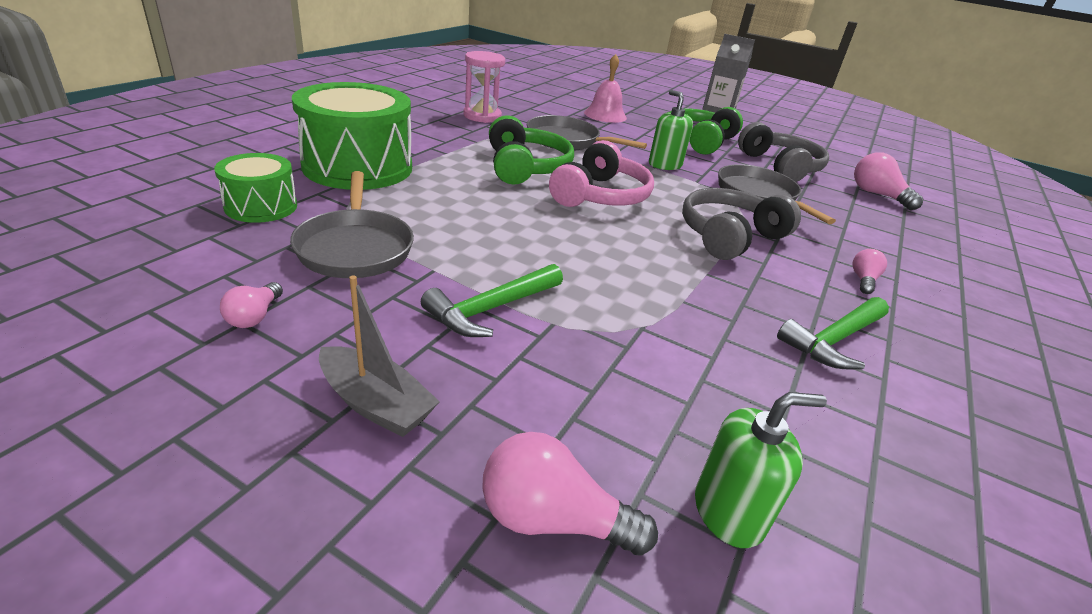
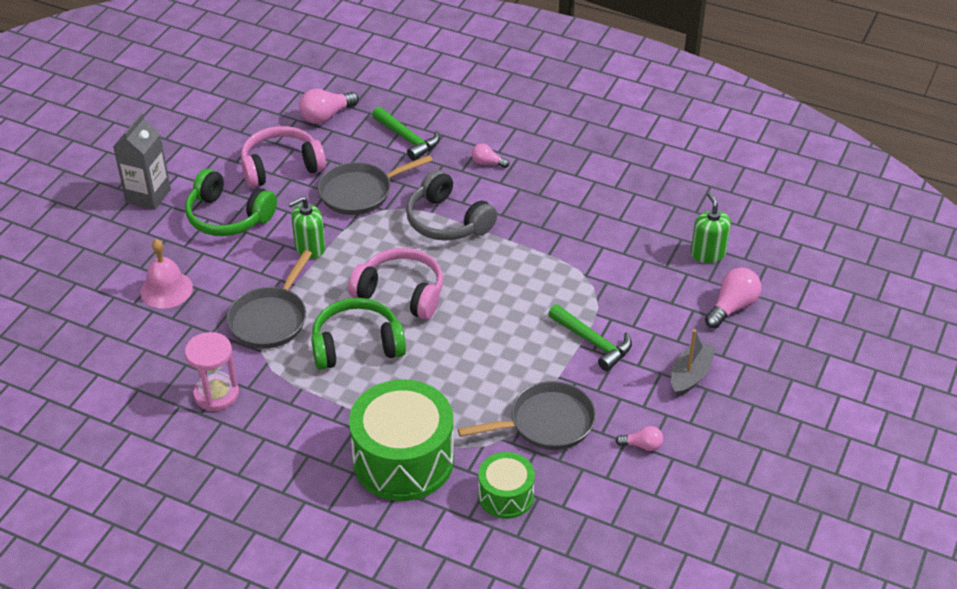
camera: 90 degrees left, 10 degrees up
(552, 519) = (732, 307): pink light bulb -> pink light bulb turned 150 degrees counterclockwise
(780, 167) = (281, 167): grey headphones -> pink headphones
(834, 340) = (566, 193): green hammer -> green hammer (407, 139)

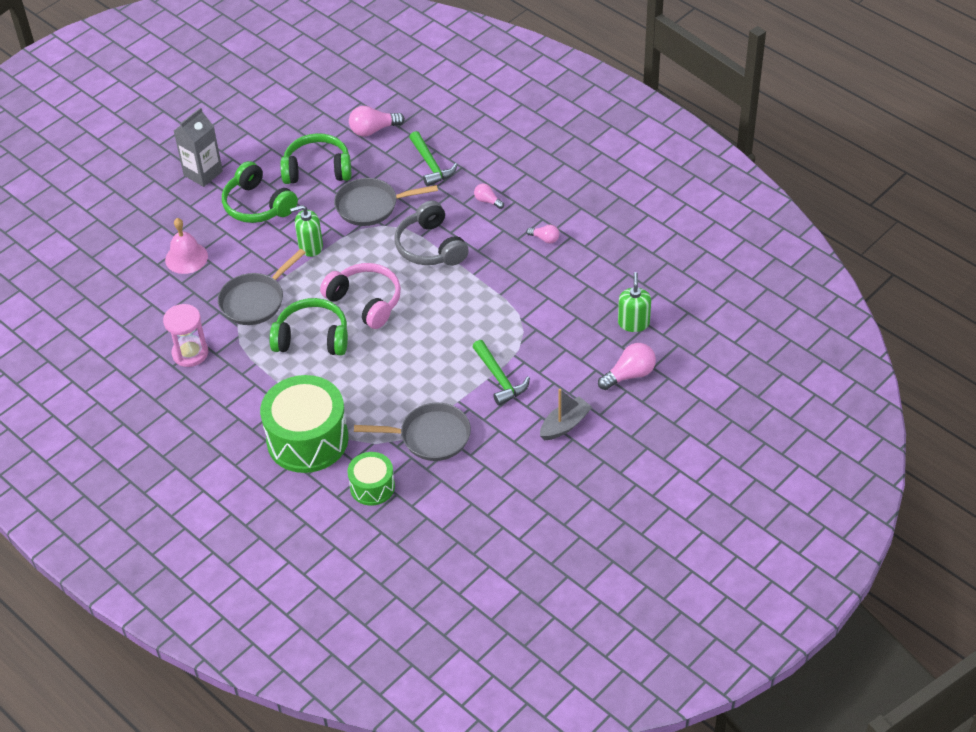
camera: 20 degrees right, 5 degrees up
(281, 167) = (317, 169): pink headphones -> green headphones
(642, 445) = (497, 473): pink light bulb -> pink light bulb (545, 239)

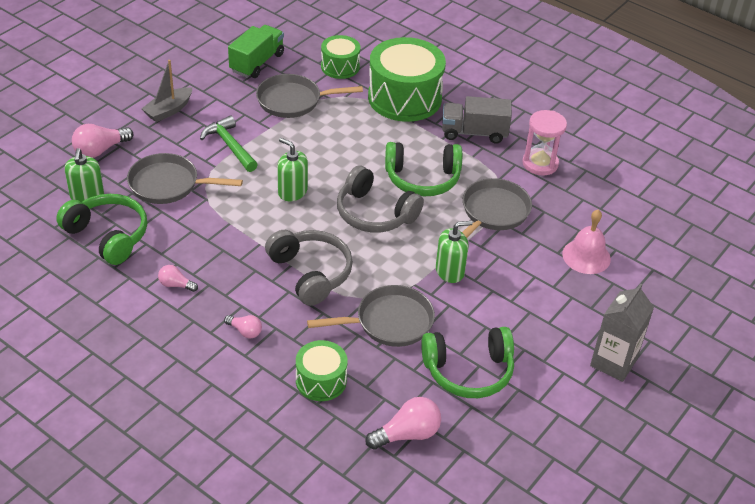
camera: 170 degrees right, 5 degrees down
(245, 392) = (474, 133): none -> grey truck
(258, 205) = (528, 320): green headphones -> green headphones (108, 236)
(365, 302) = (375, 213): pink headphones -> grey headphones
(431, 165) = (321, 380): green hammer -> green drum
(440, 325) = (292, 192): none -> green soap dispenser
(468, 494) = (257, 63): none -> green truck
(558, 334) = (168, 184): none -> grey pan

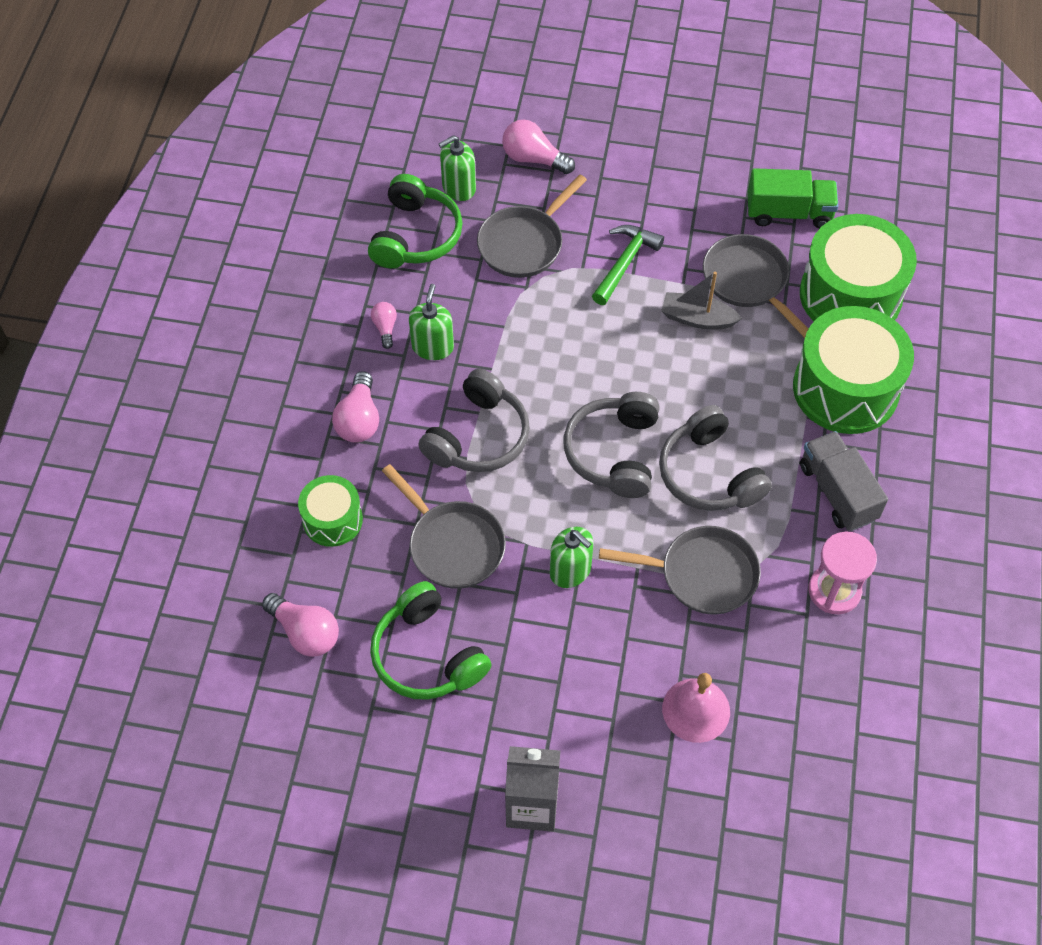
camera: 65 degrees right, 15 degrees up
(168, 110) = (640, 179): grey boat -> grey boat (697, 318)
(168, 184) = (524, 243): grey pan -> grey pan turned 120 degrees counterclockwise
(245, 331) = (359, 420): pink light bulb -> pink light bulb, size x1.72
(292, 192) = (593, 357): green soap dispenser -> green soap dispenser (432, 347)
(340, 67) = (850, 295): green drum -> green drum, size x1.86
(422, 178) = (709, 474): green headphones -> grey headphones

